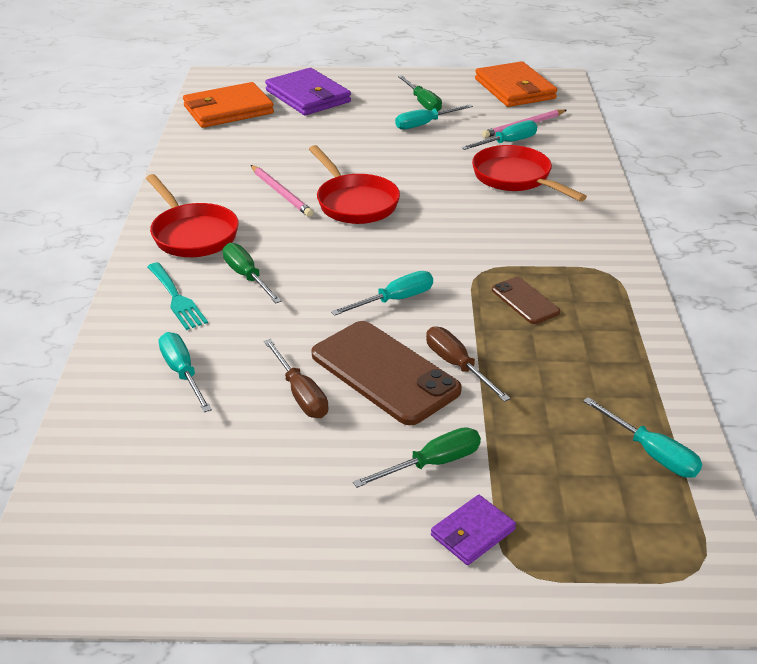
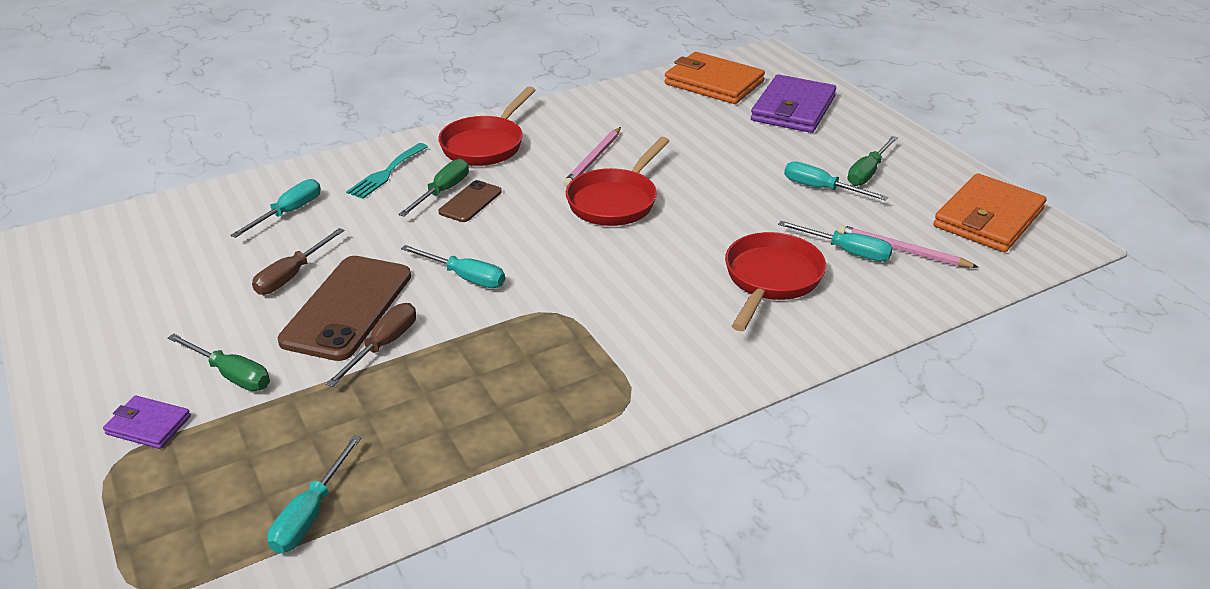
camera: 60 degrees right, 0 degrees up
(525, 301) = (524, 356): brown phone -> brown phone (470, 202)

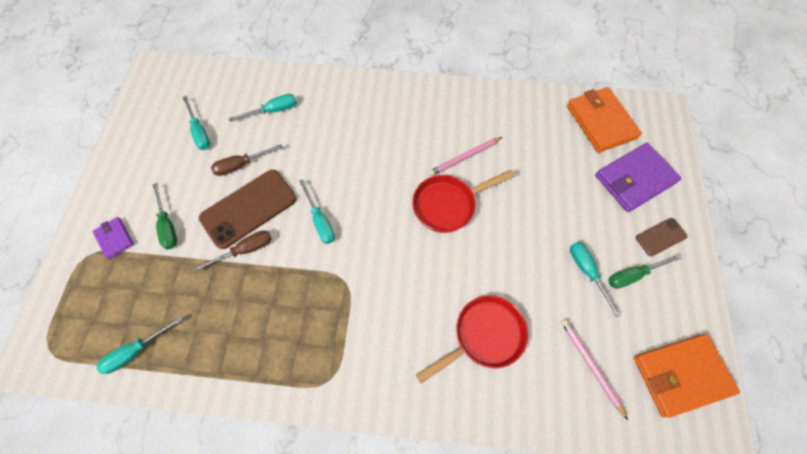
camera: 35 degrees right, 30 degrees up
(386, 173) = (342, 104): turquoise fork -> none
(443, 191) = (360, 138): green screwdriver -> none
(470, 202) = (368, 156): brown phone -> brown phone (660, 237)
(486, 145) = (413, 108): red pan -> none
(846, 251) = (553, 342): turquoise screwdriver -> turquoise screwdriver (200, 132)

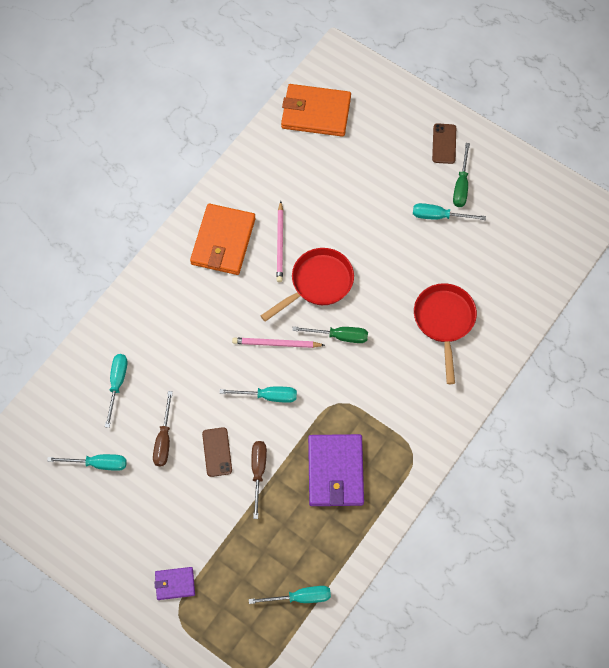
camera: 60 degrees left, 0 degrees up
(136, 351) = (300, 597): turquoise screwdriver -> turquoise screwdriver turned 90 degrees counterclockwise
(168, 226) = (190, 531): green screwdriver -> green screwdriver (339, 336)
(249, 208) = (217, 452): brown phone -> brown phone, size x0.52
(448, 204) = (318, 283): red pan -> red pan turned 135 degrees counterclockwise
(590, 365) = (508, 261): pink pencil -> pink pencil (276, 344)
(634, 179) = (385, 126): purple wallet -> purple wallet (335, 472)
(680, 374) = (548, 207): orange wallet -> orange wallet (223, 241)

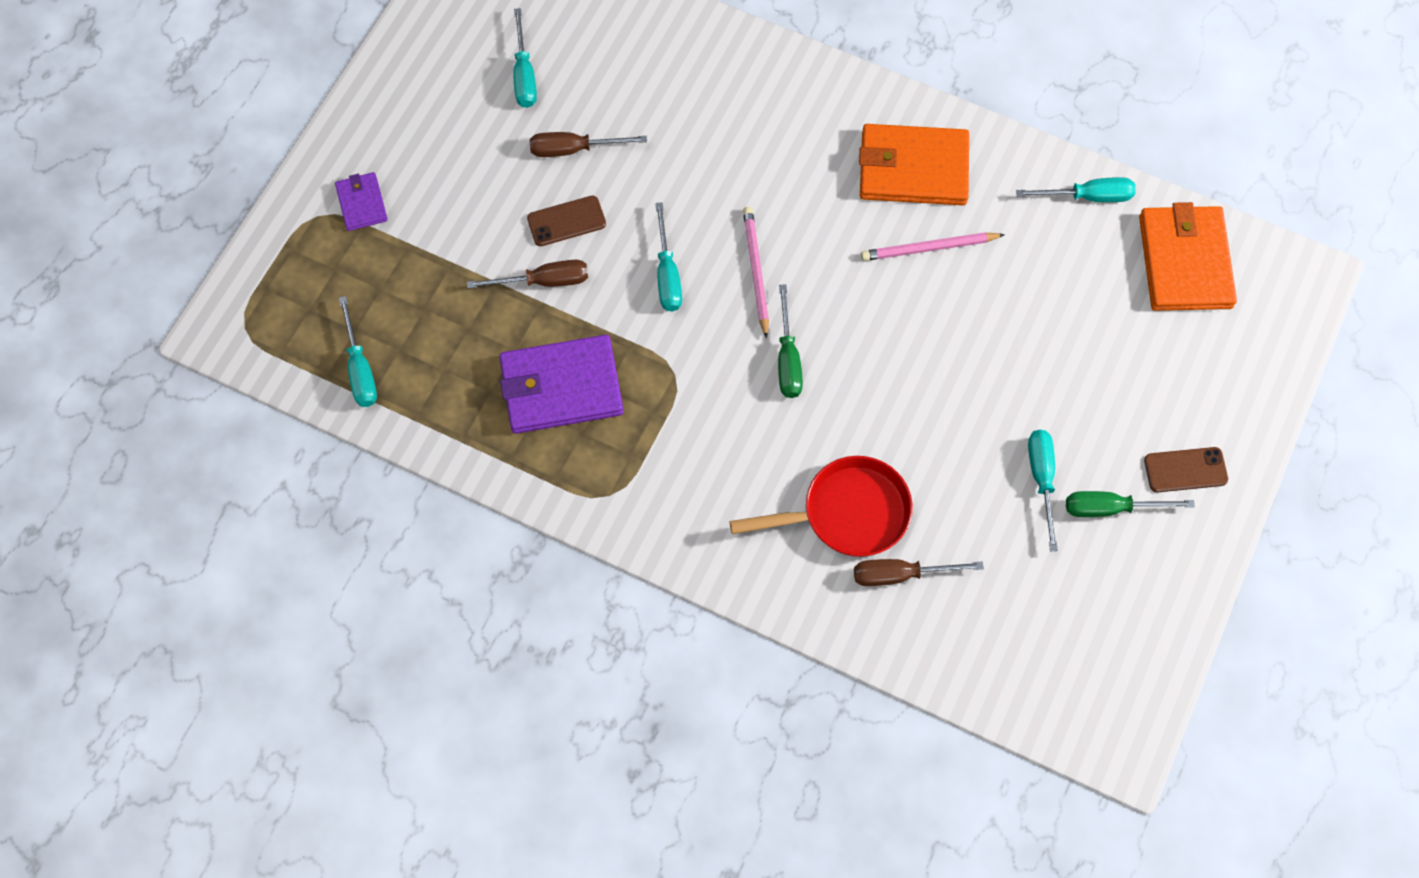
camera: 80 degrees right, 0 degrees up
(117, 384) = (649, 74): turquoise screwdriver -> turquoise screwdriver (1088, 197)
(318, 283) = (872, 313): red pan -> none
(485, 301) = (900, 575): none -> brown screwdriver

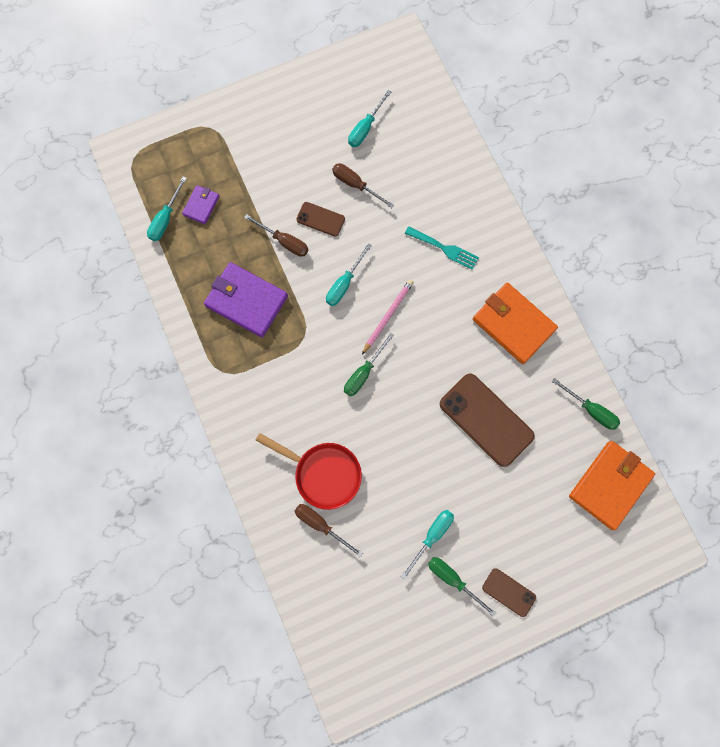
camera: 40 degrees right, 10 degrees up
(361, 203) = (235, 137): purple wallet -> purple wallet (201, 205)
(752, 143) = (444, 248): none -> turquoise fork
(929, 248) = (483, 372): pink pencil -> none
(981, 299) = (486, 420): none -> brown phone
(1088, 197) = (590, 410): turquoise screwdriver -> green screwdriver

